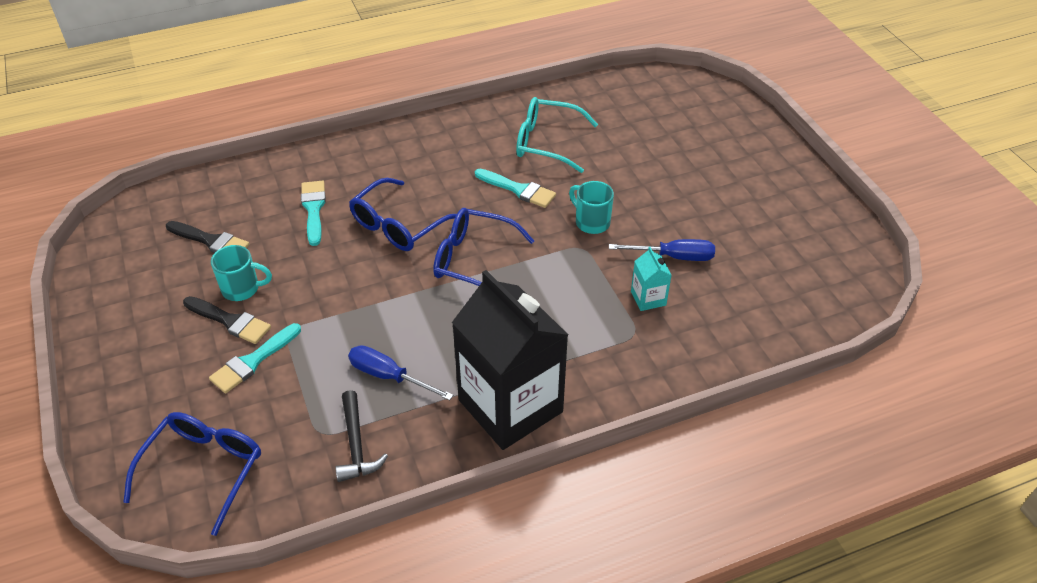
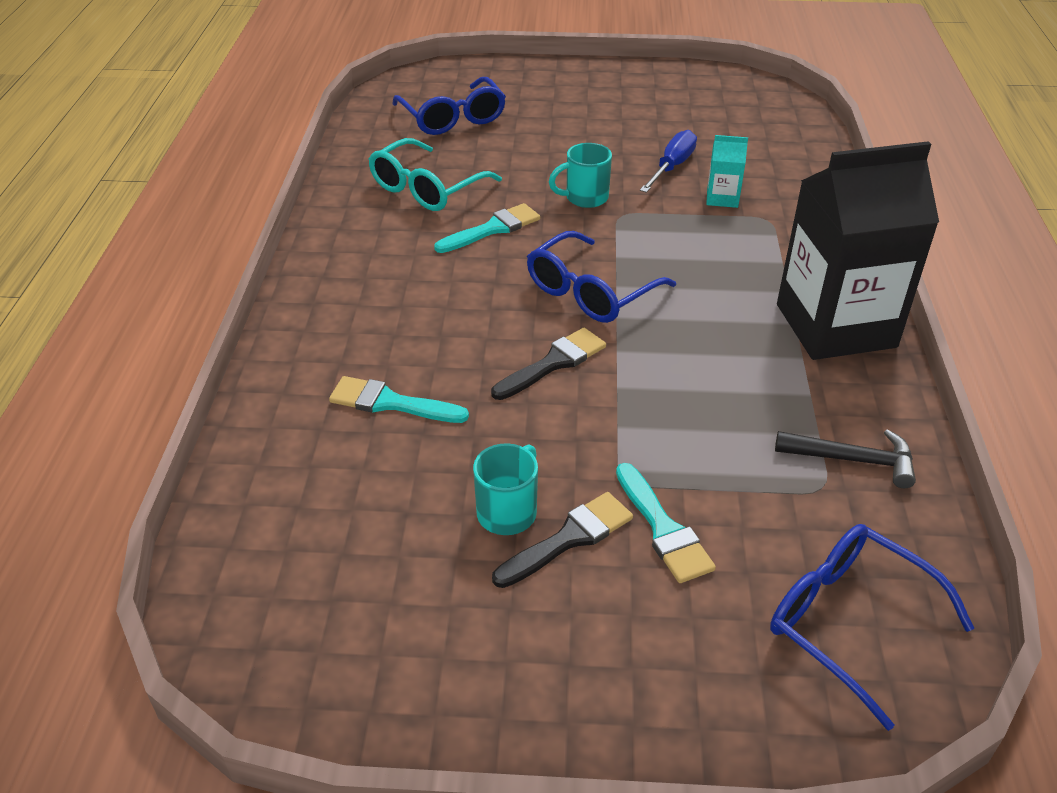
camera: 65 degrees left, 5 degrees down
(211, 241) = (375, 528): black brush -> black brush (553, 363)
(389, 376) = (751, 406): blue screwdriver -> none
(398, 225) = (484, 334): blue glasses -> blue glasses (452, 118)

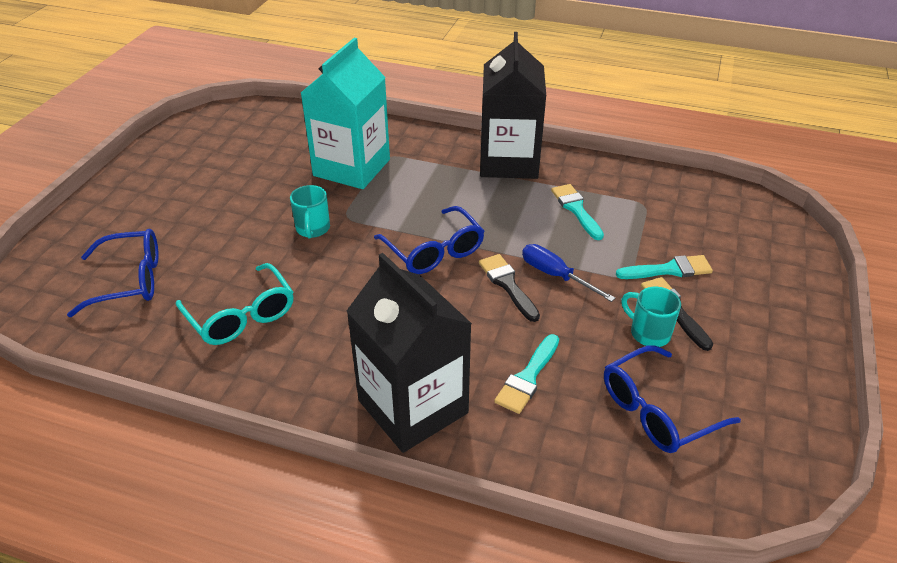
camera: 75 degrees left, 0 degrees up
(326, 322) = (413, 407): none -> black carton
(493, 229) = (327, 286): turquoise brush -> turquoise brush (576, 209)
(671, 167) = (297, 179): blue screwdriver -> blue screwdriver (555, 275)
(722, 198) = (351, 167): turquoise carton -> turquoise carton, size x2.48
(850, 623) = (738, 222): blue glasses -> blue glasses (657, 410)
(853, 460) = (624, 188): black hammer -> none

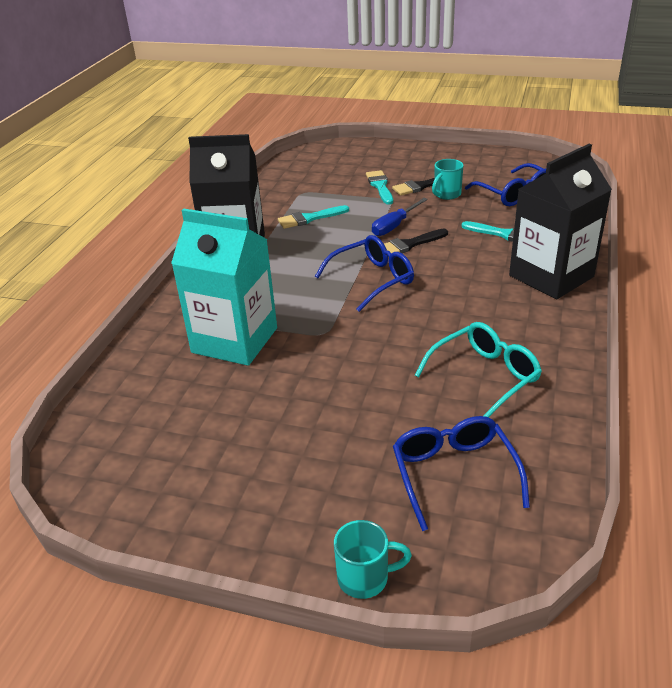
camera: 90 degrees left, 5 degrees down
(313, 229) = (346, 352): turquoise mug -> turquoise mug (365, 578)

